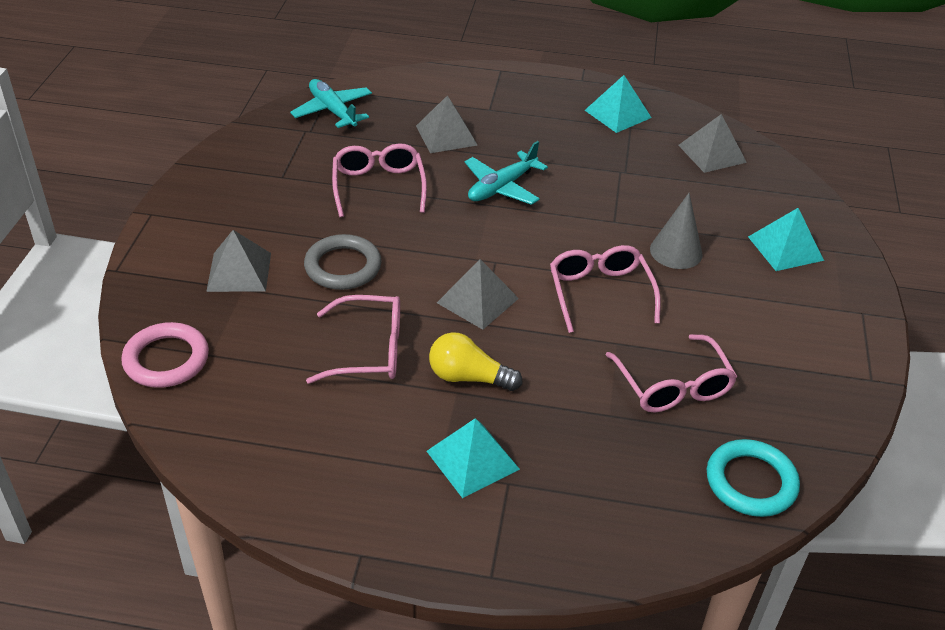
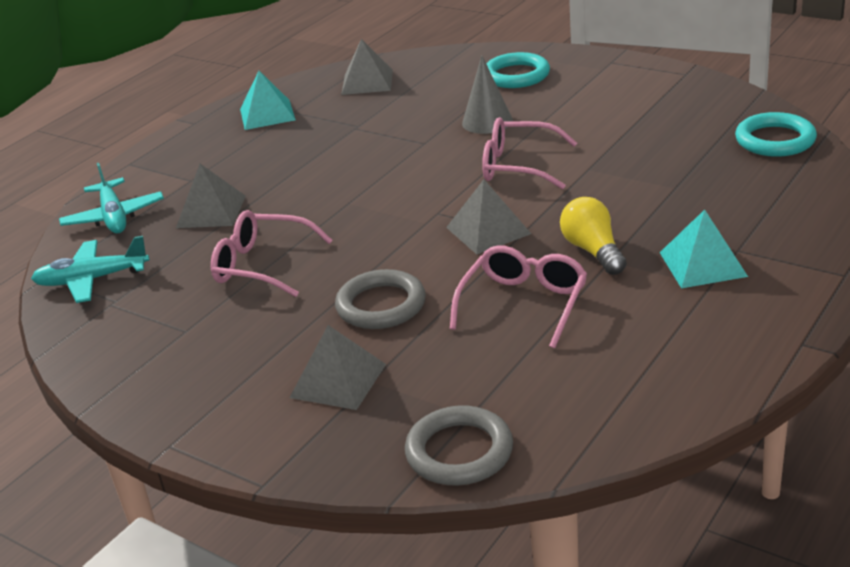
camera: 60 degrees left, 10 degrees down
(166, 359) = (459, 452): pink ring -> grey ring
(468, 377) = (593, 251): yellow light bulb -> yellow light bulb turned 120 degrees clockwise
(502, 187) = (326, 192): turquoise plane -> turquoise plane (114, 217)
(673, 386) = (654, 153): pink glasses -> none
(785, 248) = (516, 75): turquoise pyramid -> turquoise ring

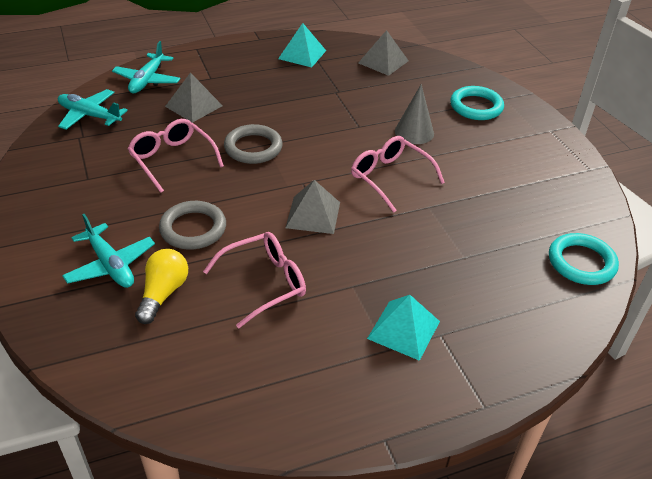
camera: 30 degrees right, 10 degrees up
(338, 380) = (110, 265): grey pyramid -> turquoise plane
(459, 452) = (104, 361): grey ring -> grey ring (253, 148)
(593, 251) = (352, 272): yellow light bulb -> yellow light bulb (163, 293)

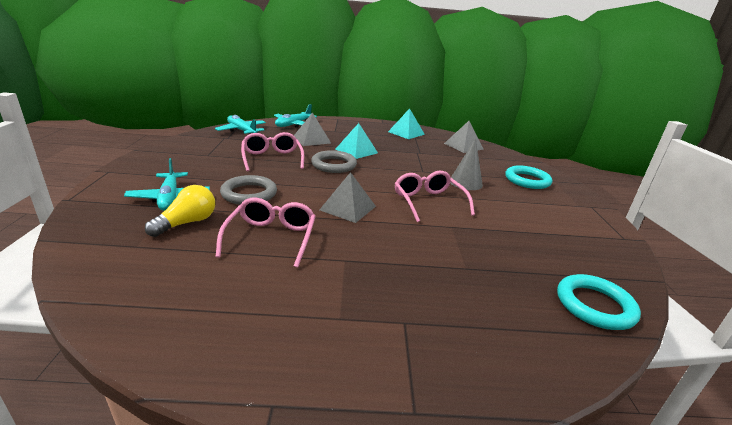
camera: 20 degrees right, 15 degrees down
(265, 283) = (271, 238): pink glasses -> pink glasses turned 75 degrees counterclockwise
(403, 329) = (369, 306): turquoise pyramid -> turquoise pyramid (356, 151)

